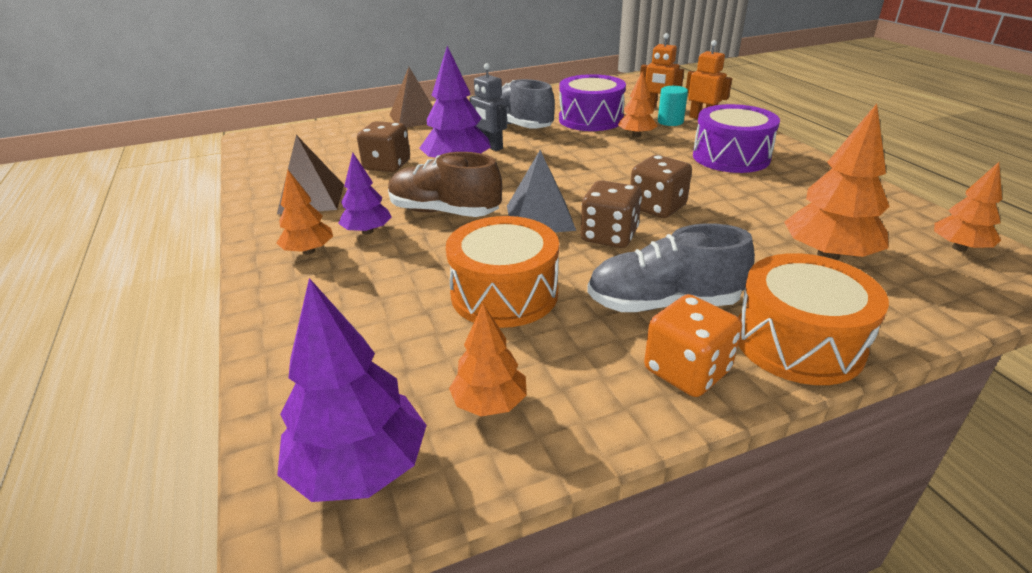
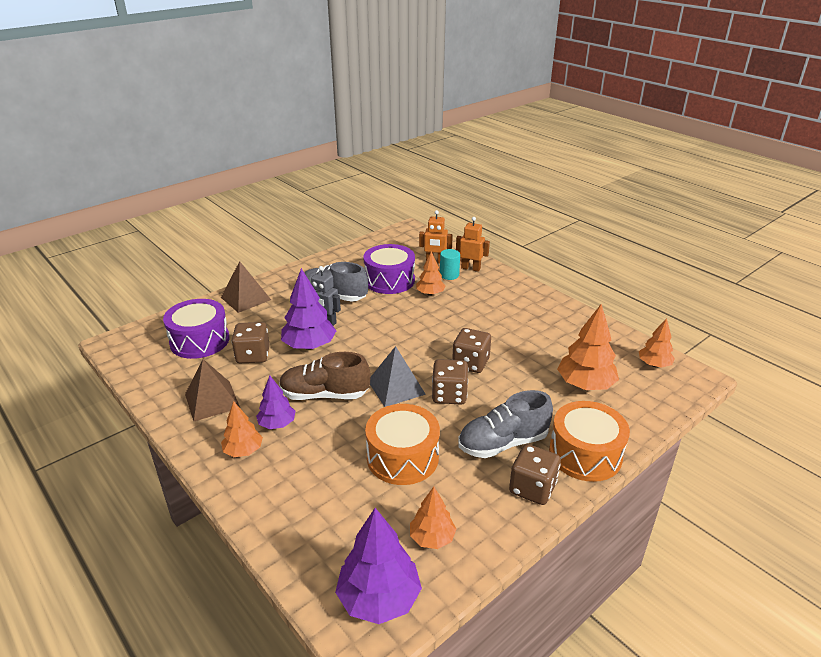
camera: 20 degrees left, 0 degrees up
(687, 371) = (532, 488): orange dice -> brown dice
(731, 157) = (503, 306): purple drum -> purple drum (200, 341)

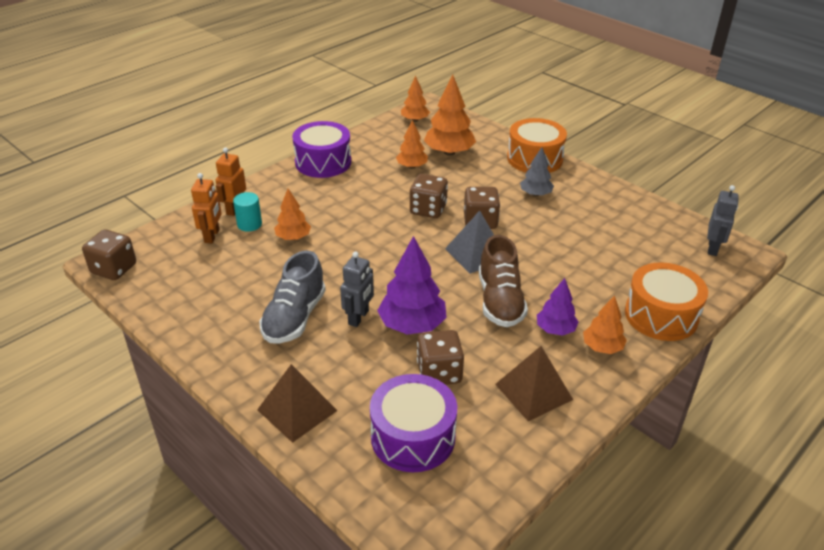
camera: 95 degrees left, 5 degrees up
(379, 598) = (713, 248): purple tree -> grey robot
(389, 280) = (257, 271): purple drum -> purple drum (323, 162)
(402, 457) = (571, 245): orange drum -> orange drum (661, 315)
(432, 538) = (649, 227): orange tree -> orange tree (411, 166)
(503, 443) = (535, 194): grey shoe -> grey tree
(532, 488) = (579, 183): brown dice -> brown dice (114, 269)

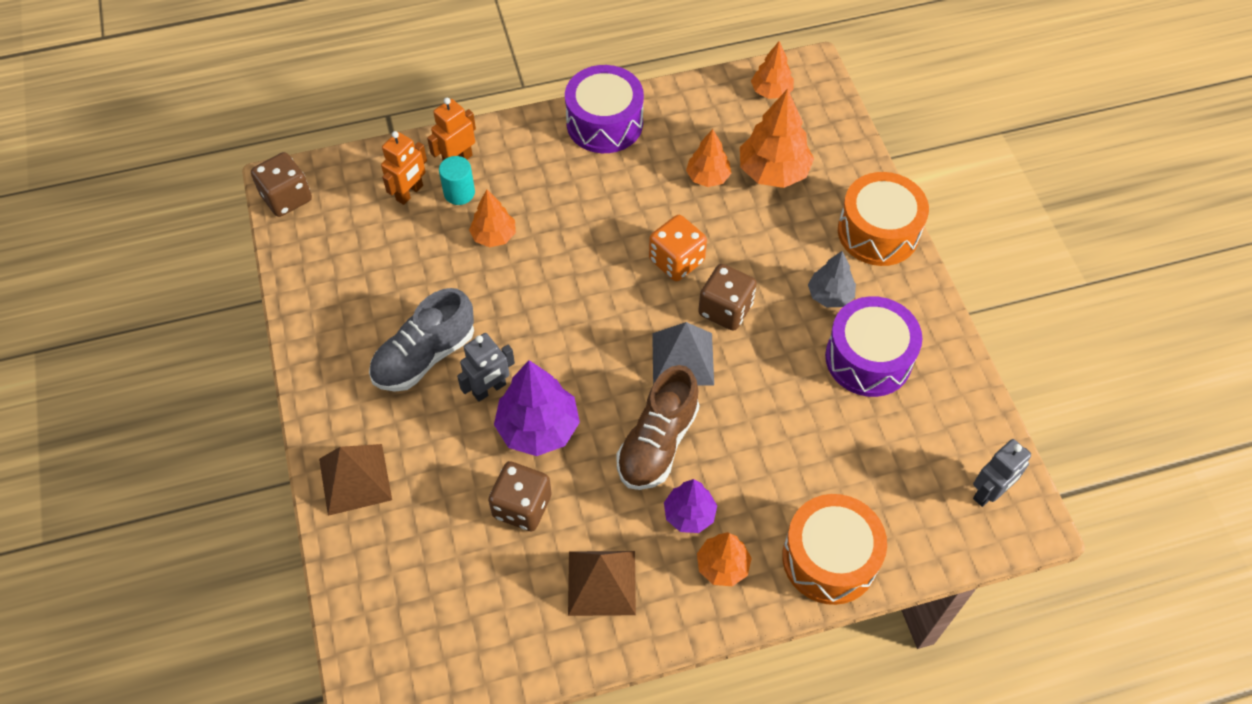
camera: 30 degrees right, 20 degrees up
(413, 437) = (442, 571): purple drum -> purple drum (868, 358)
(428, 209) = (676, 261): brown dice -> orange dice

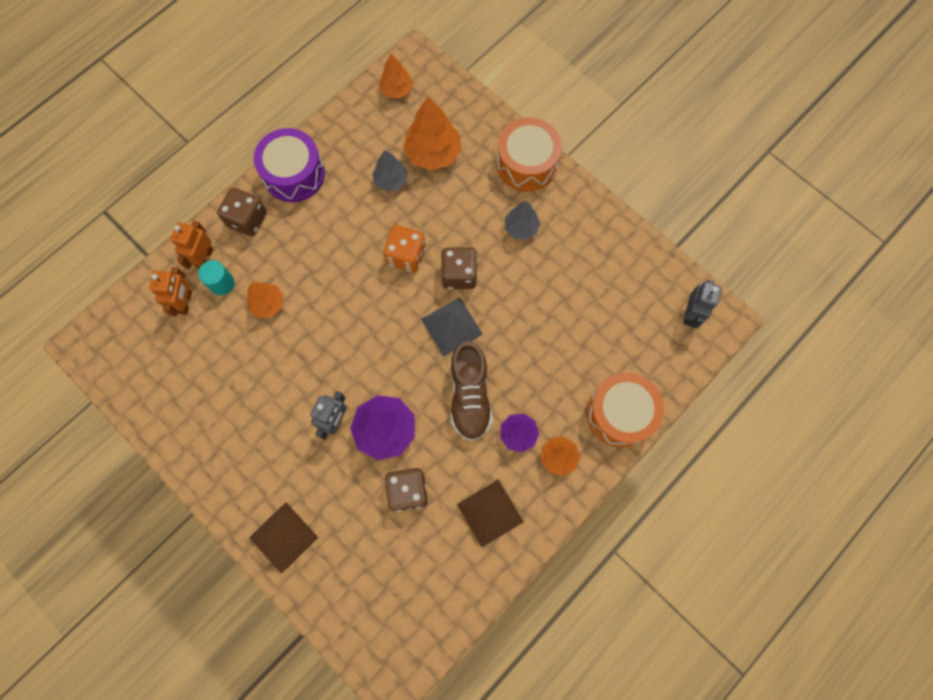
camera: 30 degrees left, 15 degrees up
(287, 198) = (95, 355): brown dice -> brown dice (247, 219)
(424, 356) = (275, 421): grey shoe -> none
(707, 177) = (391, 180): orange tree -> grey tree
(868, 358) = (570, 260): purple drum -> none

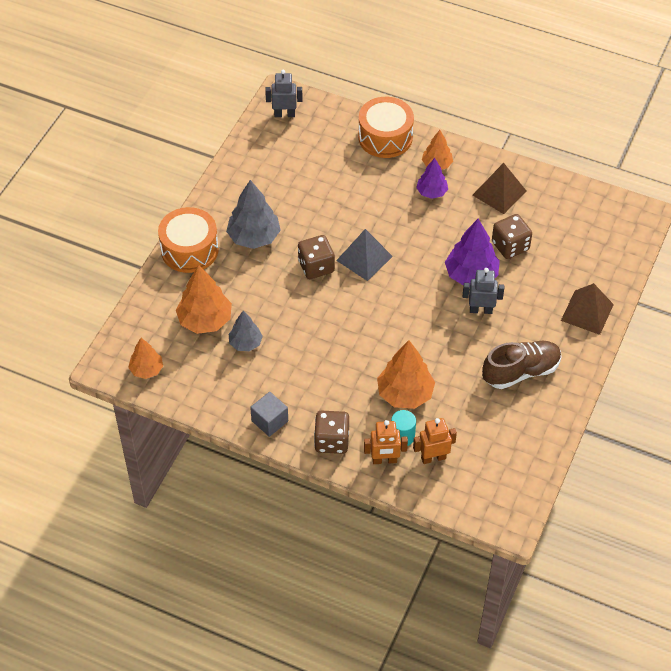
camera: 110 degrees left, 20 degrees down
(268, 304) = (405, 394): orange tree -> orange tree, size x1.65
(294, 174) = (269, 421): purple drum -> grey cube
(406, 256) = (315, 308): orange dice -> none
(470, 396) = (417, 230): brown shoe -> brown shoe (521, 372)
(521, 228) = (254, 237): grey tree -> grey tree, size x1.65

